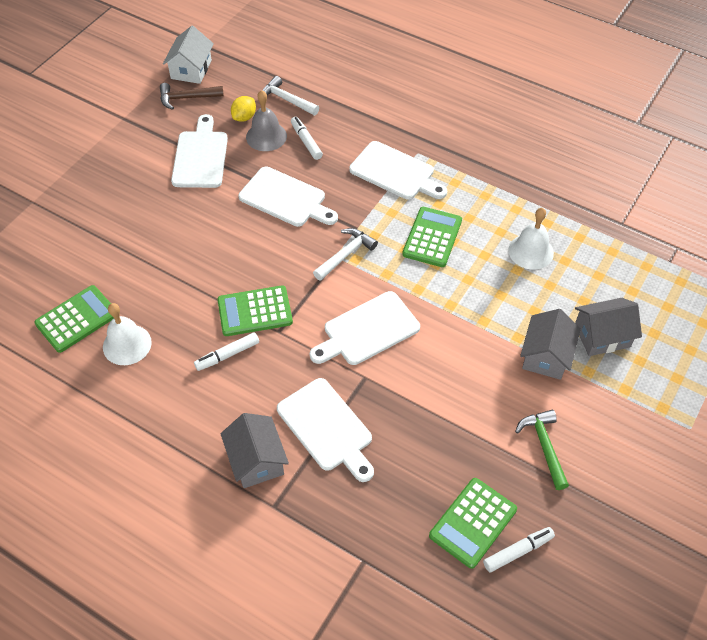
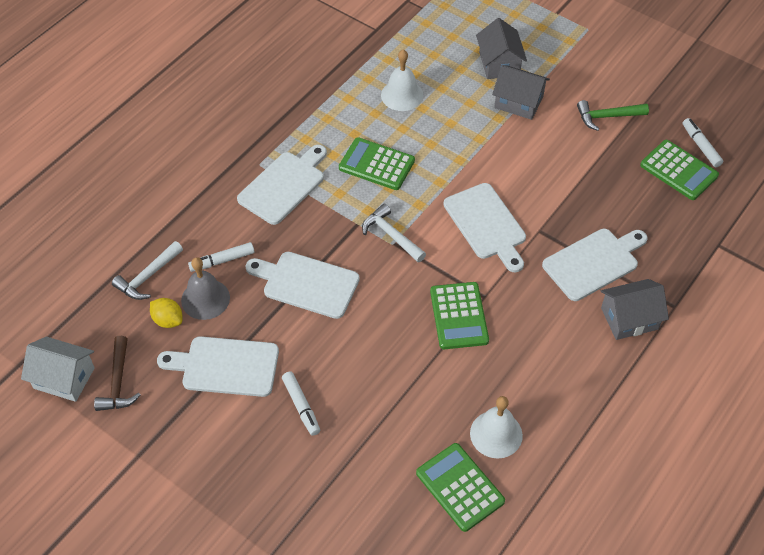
camera: 85 degrees left, 0 degrees up
(227, 355) = (512, 341): white marker -> white marker (301, 406)
(285, 199) = (307, 283): white cutting board -> white cutting board turned 105 degrees counterclockwise

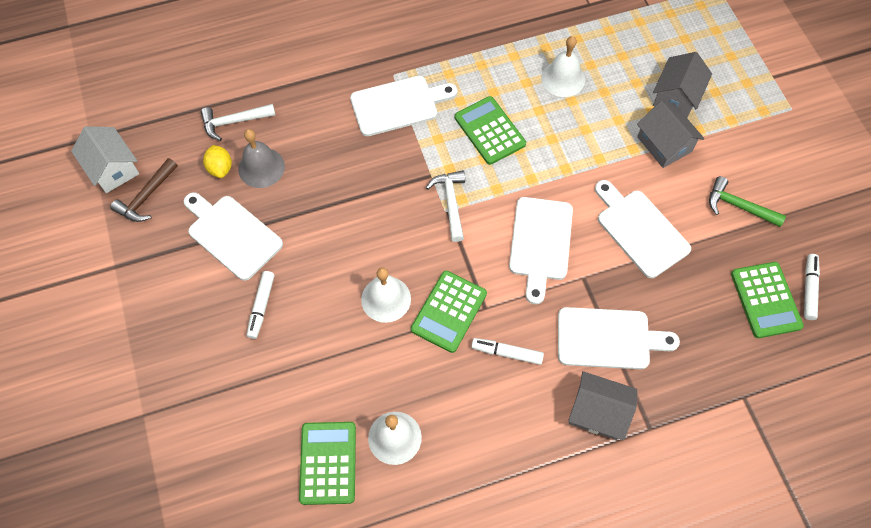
camera: 35 degrees right, 10 degrees up
(222, 261) = (299, 142): white marker -> white marker (507, 353)
(307, 283) = (348, 203): white cutting board -> white cutting board (640, 230)
(401, 337) = (386, 299): none -> white bell

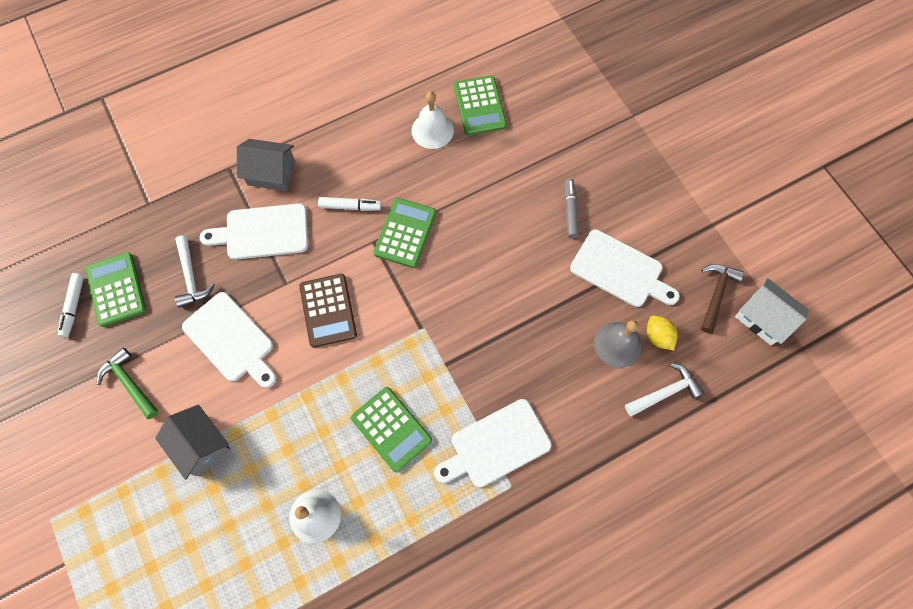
camera: 170 degrees right, 5 degrees up
(261, 307) = (570, 211): white marker -> grey marker
(386, 299) = (463, 235): white bell -> none
(450, 202) = (420, 338): white hammer -> white hammer (191, 277)
(540, 243) = (328, 310): white cutting board -> brown calculator
(676, 97) = (183, 513): grey house -> none
(738, 206) = (129, 383): green hammer -> green hammer turned 150 degrees counterclockwise

